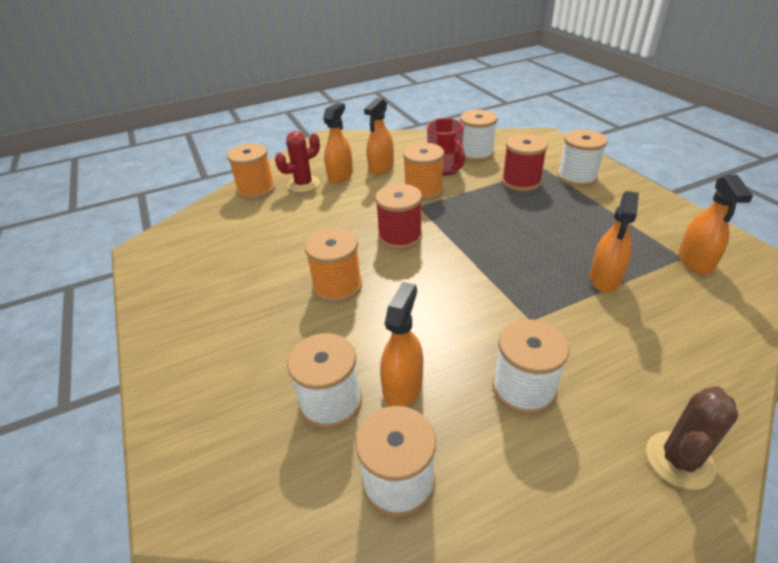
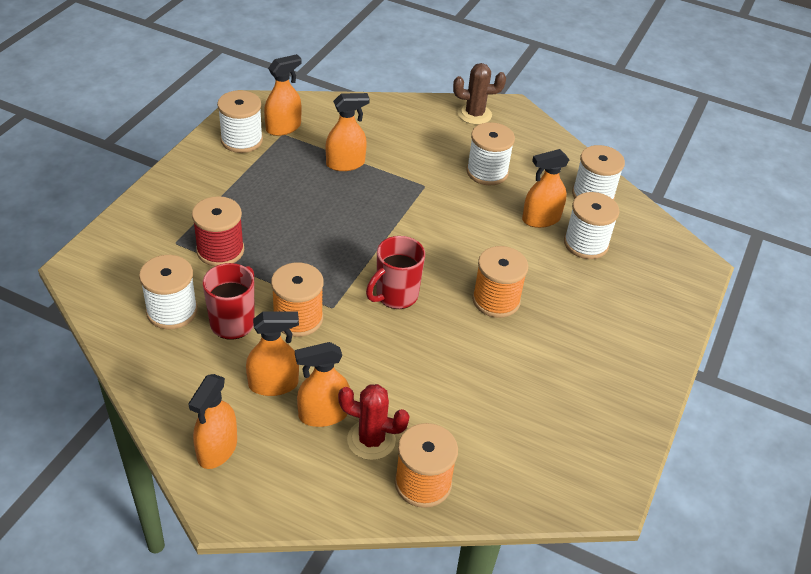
camera: 135 degrees left, 5 degrees up
(360, 143) = (217, 449): none -> orange spray bottle
(400, 237) = (395, 296): red spool -> red mug
(577, 177) = (181, 214): white spool -> white spool (241, 140)

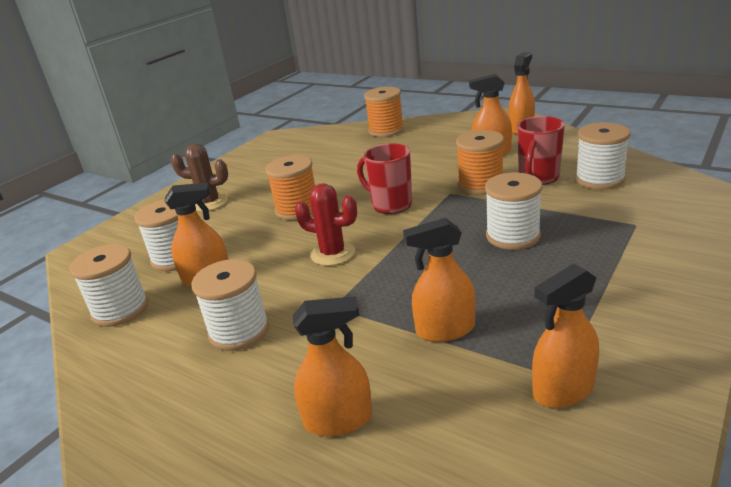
camera: 165 degrees left, 15 degrees down
(220, 250) = (579, 222): red spool -> none
(241, 140) = (628, 359): white spool -> white spool (513, 236)
(323, 414) = (451, 145): orange spray bottle -> orange spray bottle (338, 419)
(371, 440) = (417, 140): red cactus -> red cactus (333, 253)
(395, 296) = (390, 204): red mug -> red mug turned 105 degrees counterclockwise
(474, 114) = (201, 442): brown cactus -> brown cactus (209, 203)

